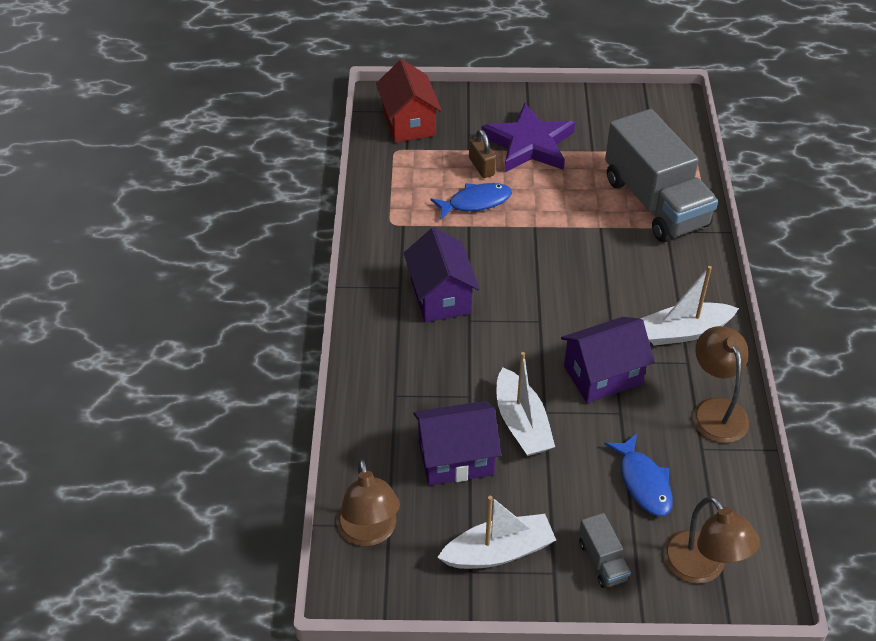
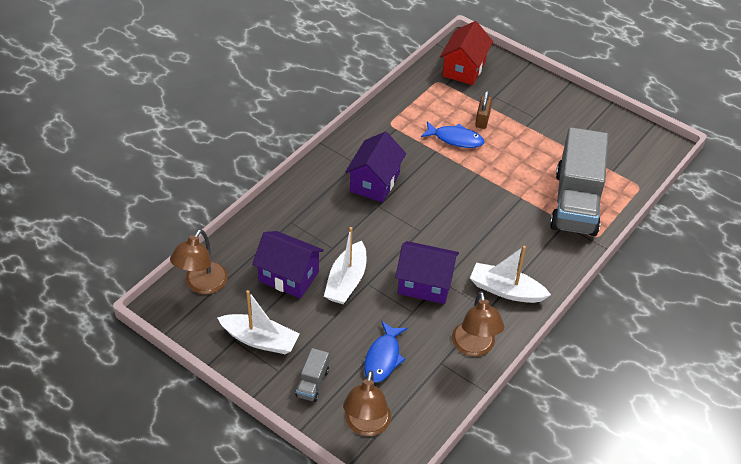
camera: 35 degrees right, 0 degrees up
(529, 144) = (529, 121): purple star -> none
(715, 410) = (474, 347): brown lamp -> brown lamp turned 150 degrees clockwise

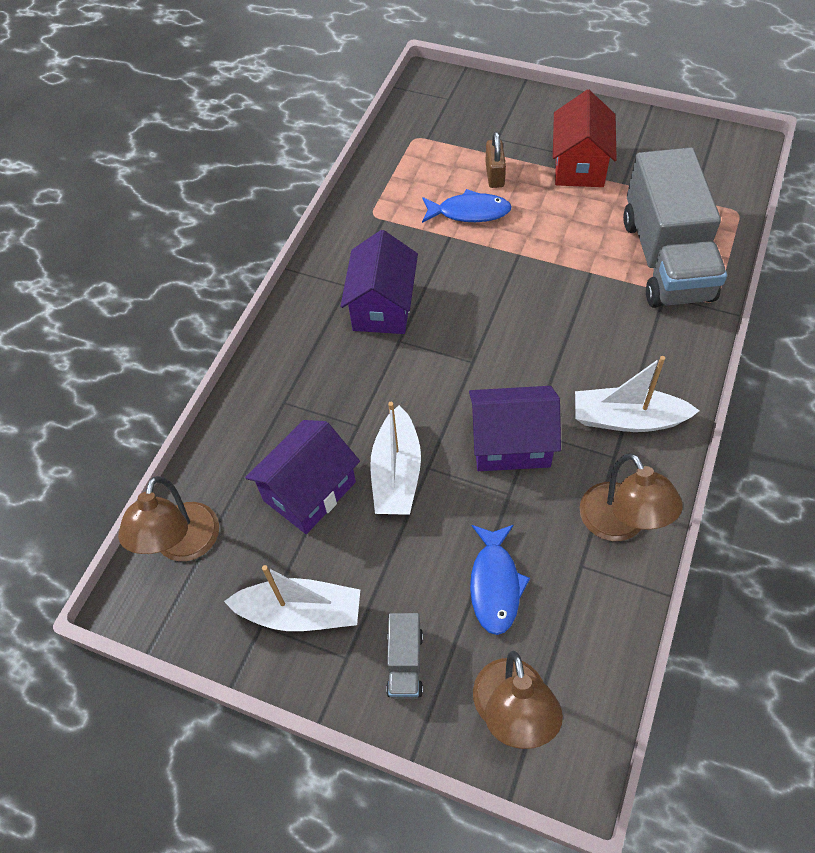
camera: 10 degrees left, 10 degrees up
(289, 276) = (309, 491): purple house -> purple house turned 60 degrees counterclockwise
(464, 69) = (443, 111): red house -> red house (579, 165)

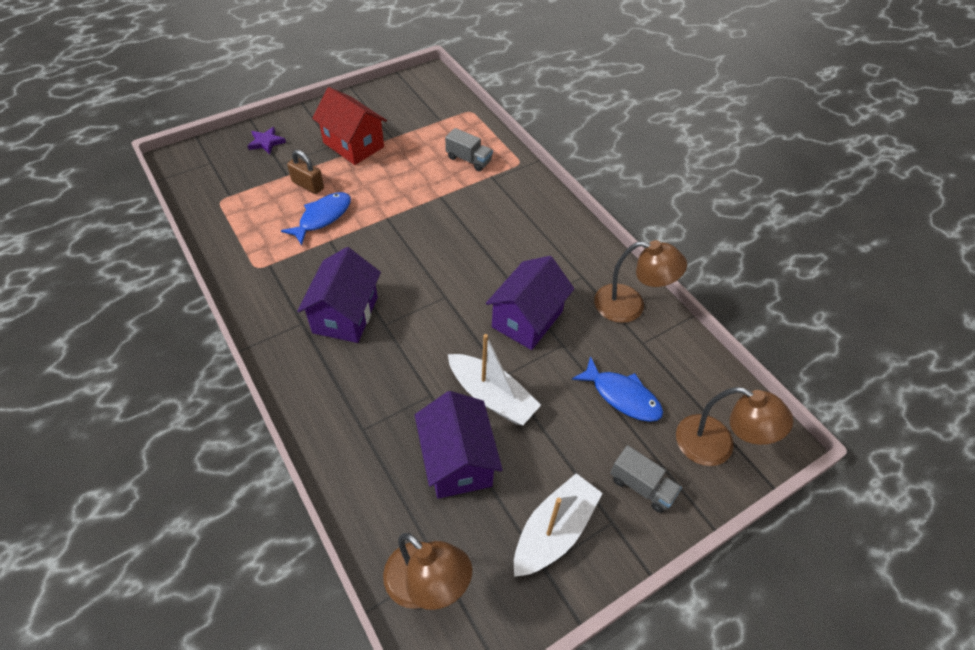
camera: 60 degrees left, 5 degrees down
(382, 307) = (345, 315): purple house -> purple house turned 60 degrees clockwise
(511, 111) = (266, 142): none -> purple star
(627, 419) = (562, 253): white boat -> none
(666, 259) = (468, 159): grey truck -> grey truck, size x0.41

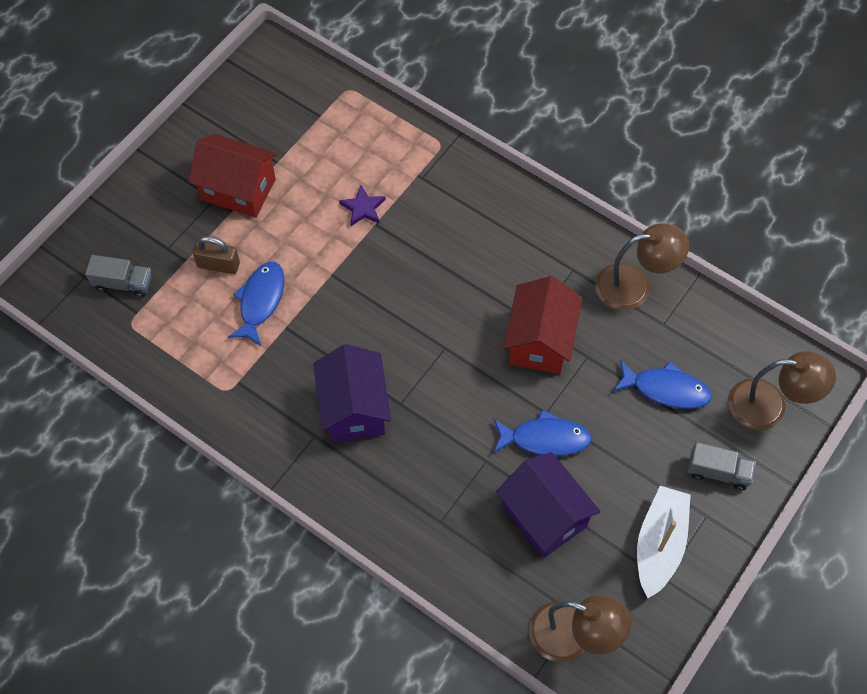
camera: 20 degrees left, 10 degrees up
(266, 142) = (132, 224): purple star -> purple star (363, 208)
(468, 159) = (382, 161): grey truck -> grey truck (123, 283)
(492, 396) = (545, 438): white boat -> blue fish
(527, 319) = (540, 341): purple house -> red house

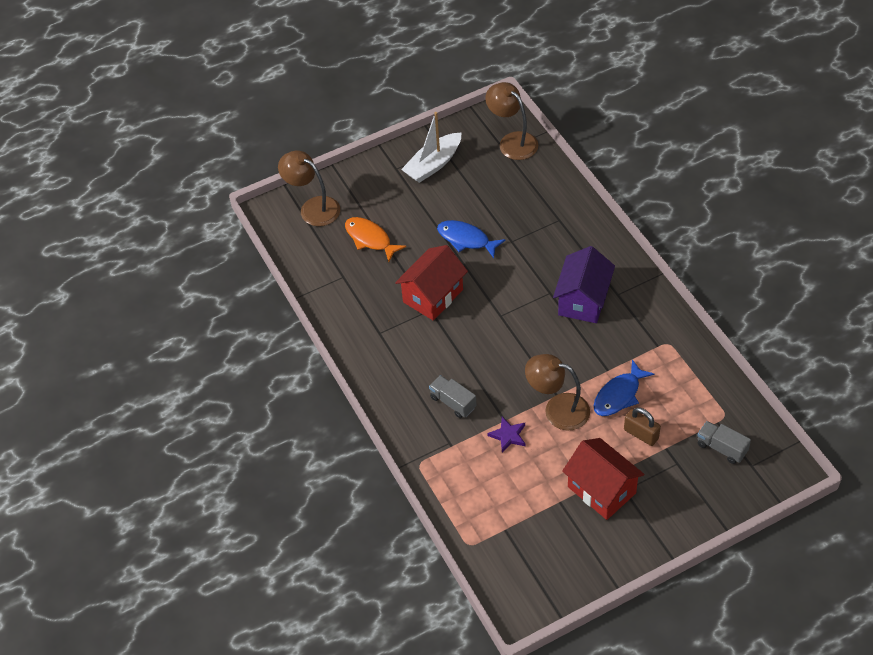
camera: 150 degrees left, 10 degrees down
(544, 516) = (492, 201): purple house -> none
(634, 286) = (345, 306): brown lamp -> brown lamp (557, 409)
(665, 389) = (370, 239): blue fish -> orange fish
(718, 472) = (372, 186): grey truck -> grey truck (453, 402)

